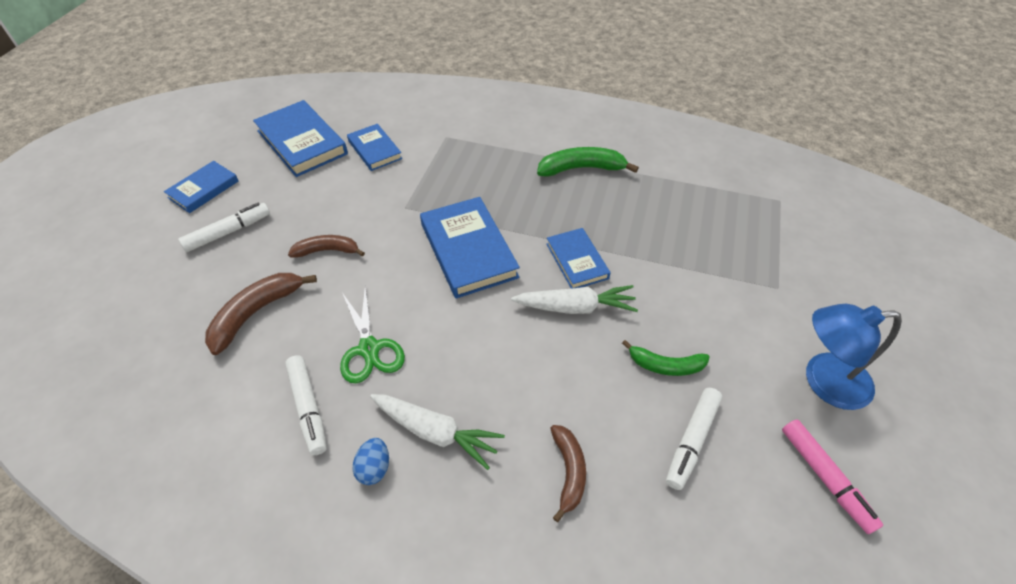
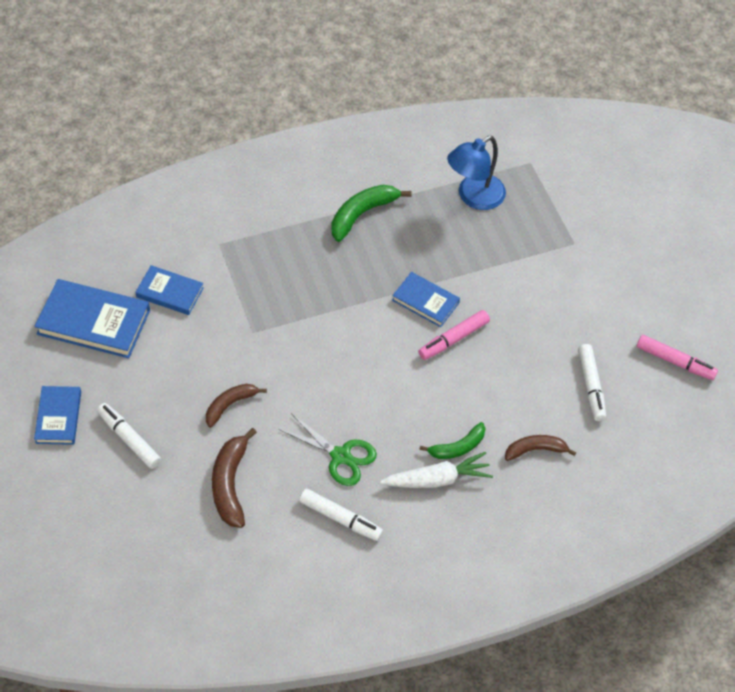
camera: 40 degrees left, 5 degrees up
(228, 232) = (129, 439): white marker -> white marker turned 60 degrees counterclockwise
(374, 468) = (420, 524): blue egg -> none
(468, 250) = (339, 339): blue book -> none
(568, 472) = (535, 450): brown banana -> brown banana turned 60 degrees counterclockwise
(575, 307) = (453, 339): white carrot -> pink marker
(665, 365) = (542, 346): green banana -> green banana (457, 447)
(824, 381) = (641, 298): blue lamp -> blue lamp (474, 197)

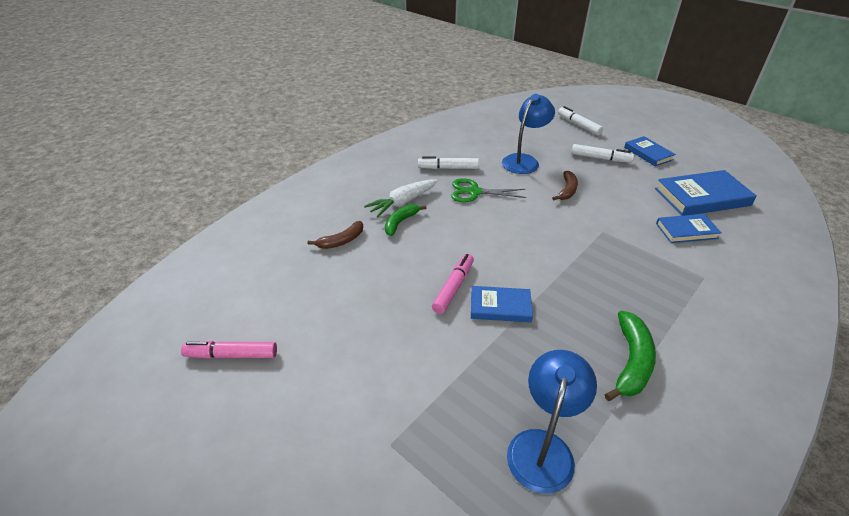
camera: 155 degrees right, 15 degrees down
(230, 484) = (524, 161): brown banana -> blue lamp
(591, 386) = (312, 300): white marker -> white marker (578, 125)

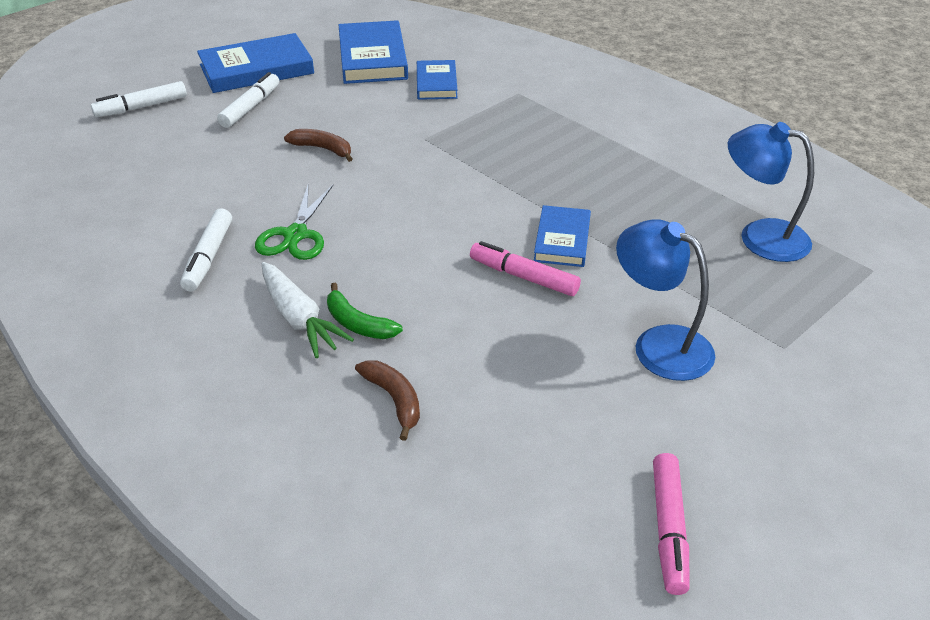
camera: 85 degrees left, 0 degrees up
(524, 161) = (224, 174): blue lamp -> blue lamp (659, 344)
(631, 362) = (644, 163): green banana -> none
(648, 153) = (256, 69): blue book -> blue book, size x1.66

